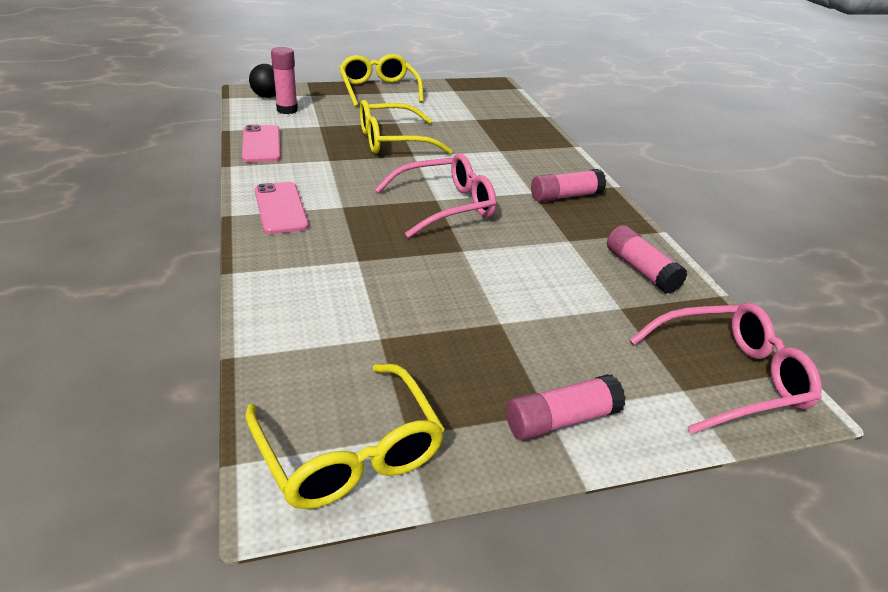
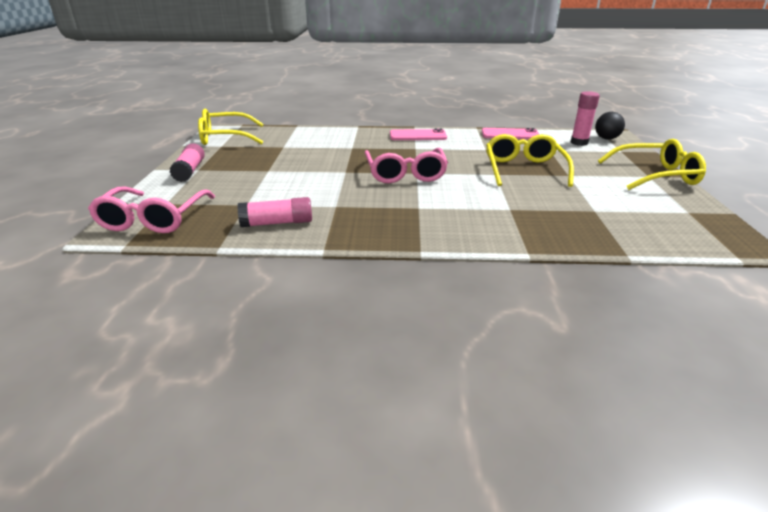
camera: 110 degrees right, 5 degrees down
(565, 196) = (406, 220): pink glue stick -> none

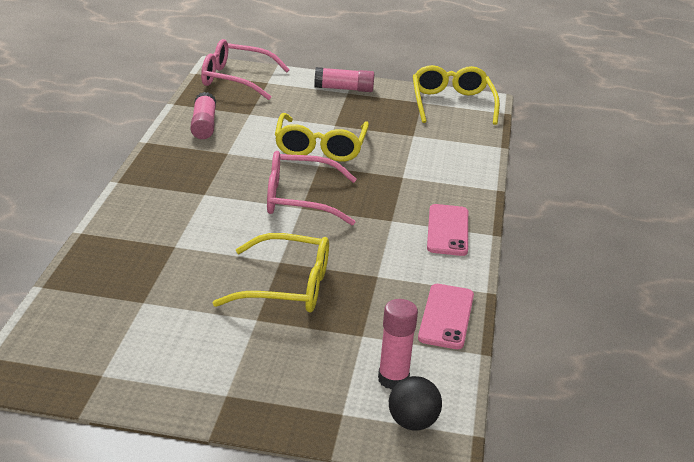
camera: 95 degrees right, 0 degrees up
(656, 175) = (224, 403): yellow glasses -> yellow glasses (320, 147)

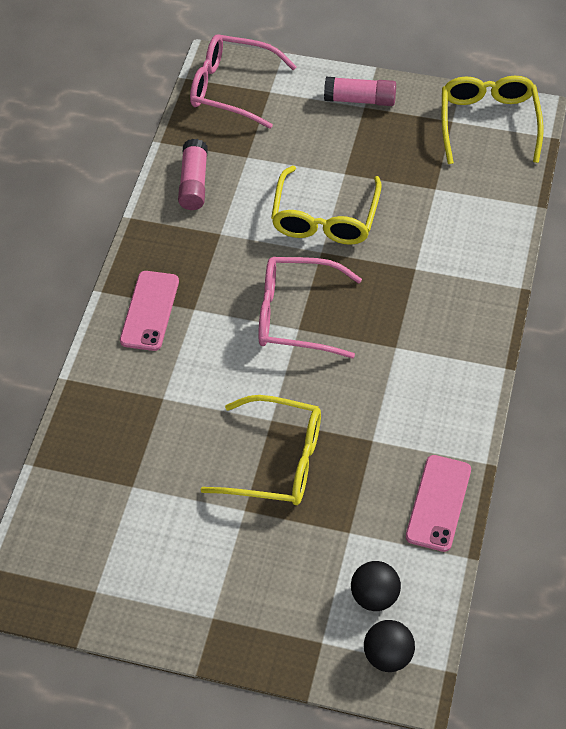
camera: 10 degrees right, 25 degrees up
(393, 379) = (375, 596): pink glue stick -> black ball
(448, 230) = (456, 363): pink phone -> pink phone (150, 311)

